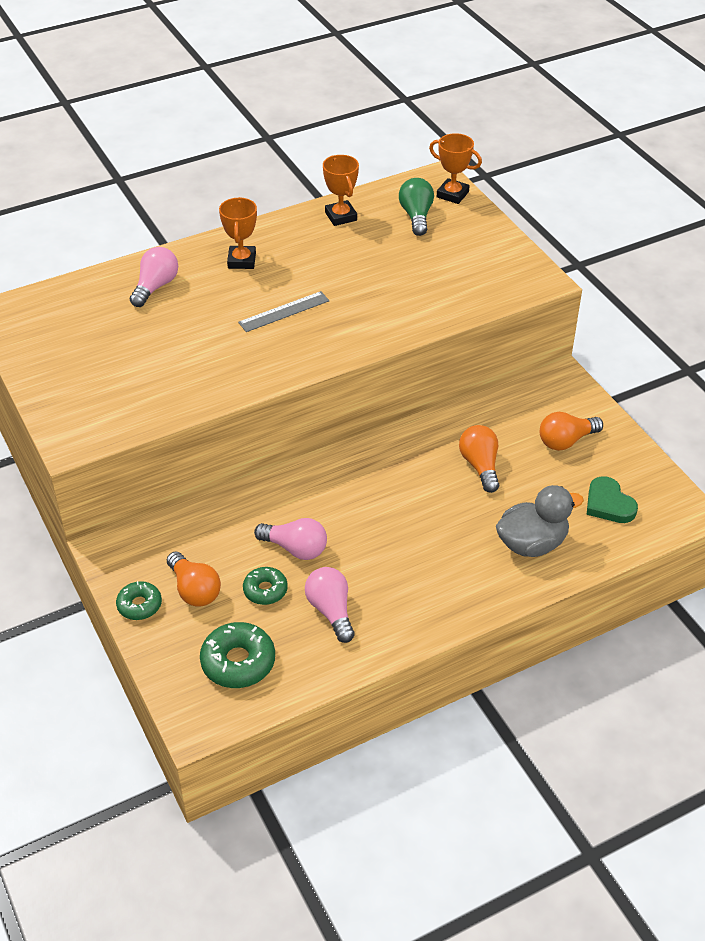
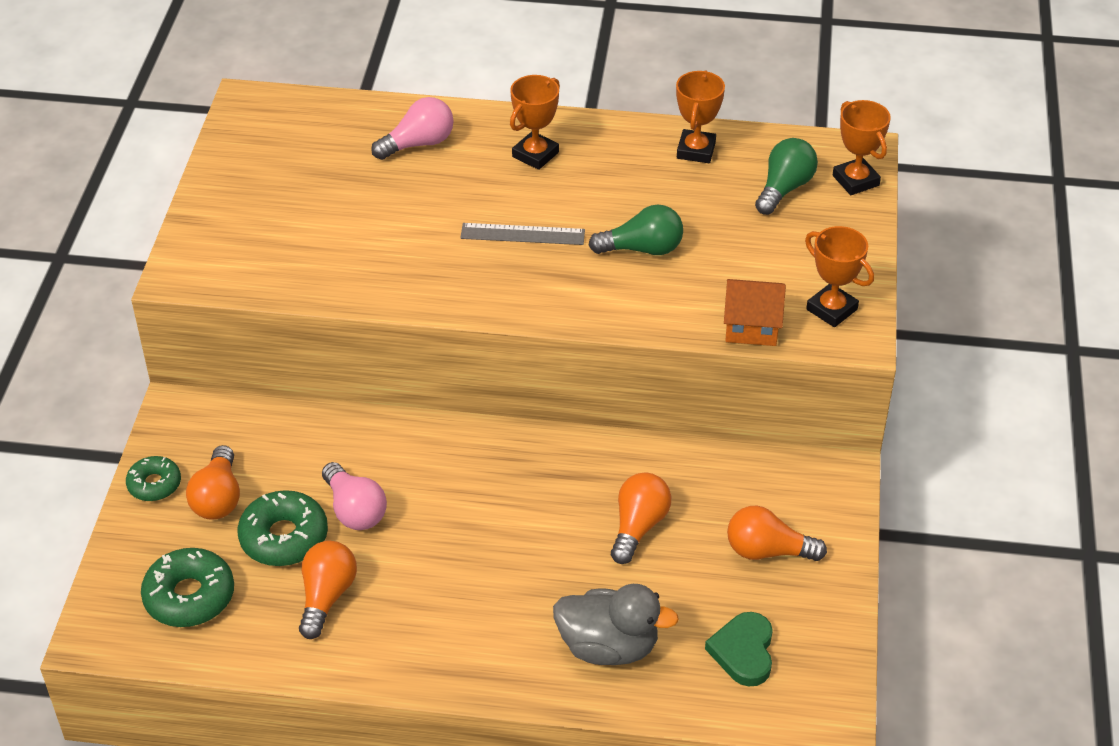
camera: 35 degrees right, 0 degrees up
(265, 590) = (284, 537): green donut -> green donut, size x1.60
(331, 611) = (326, 596): pink light bulb -> orange light bulb
(368, 287) = (642, 249): none -> green light bulb
(479, 302) = (751, 326): none -> orange house
(514, 272) = (831, 309): none -> orange trophy

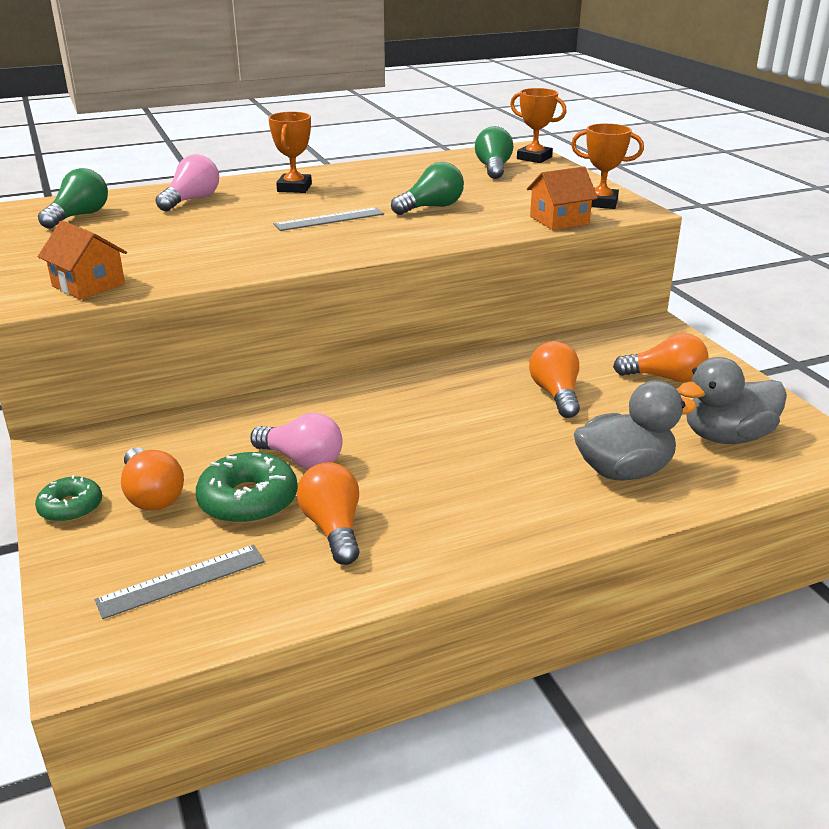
camera: 30 degrees left, 15 degrees down
(189, 596) = (181, 580): green donut -> grey ruler
(241, 269) = (88, 285): none -> orange house
(298, 138) = (79, 216): none -> green light bulb
(696, 150) = (411, 166): orange trophy -> none
(743, 652) = (726, 437): green heart -> grey duck
(767, 551) = (665, 377): orange light bulb -> orange light bulb turned 150 degrees counterclockwise

